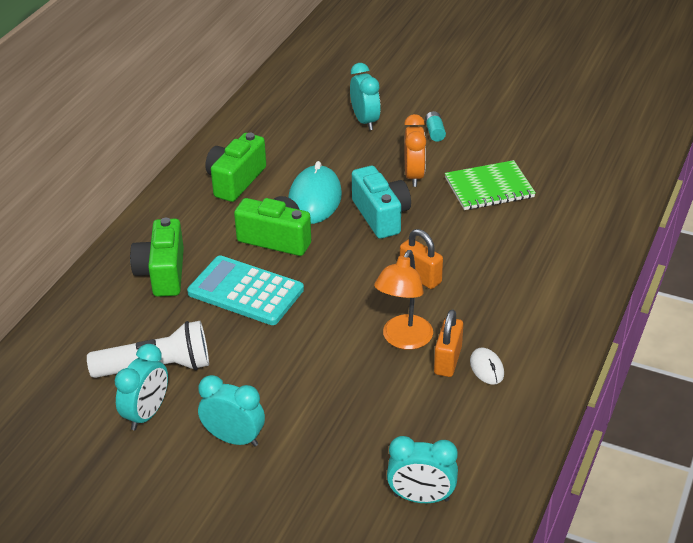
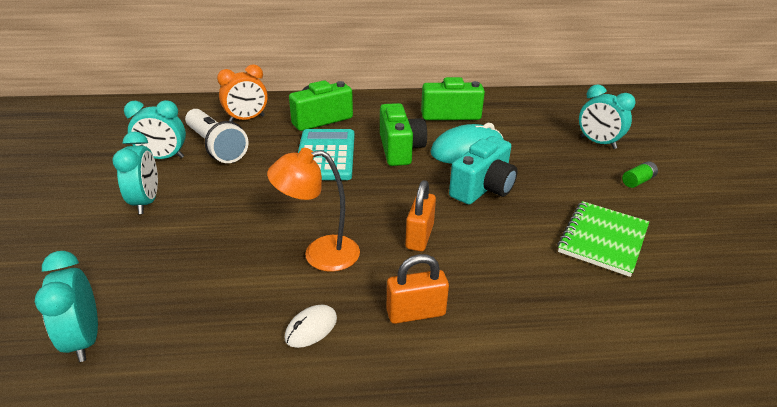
camera: 60 degrees right, 5 degrees down
(365, 121) = (598, 143): turquoise clock -> turquoise clock turned 90 degrees clockwise
(414, 176) = (560, 189): orange clock -> orange clock (247, 119)
(434, 132) = (637, 181): turquoise battery -> green battery
(447, 361) = (306, 294): orange padlock -> orange padlock (416, 313)
(489, 188) = (603, 239): green notebook -> green notebook turned 75 degrees clockwise

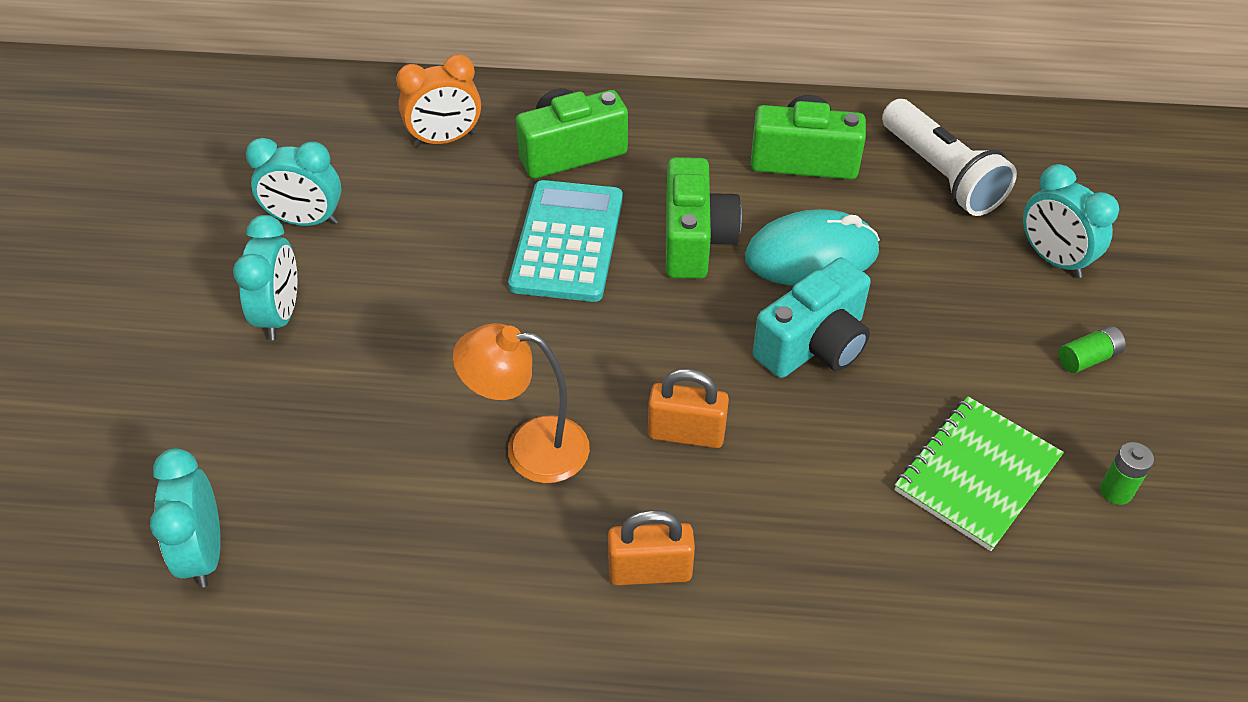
camera: 10 degrees right, 15 degrees up
(216, 147) = (391, 203): white flashlight -> white flashlight (941, 174)
(311, 328) = (500, 576): white mouse -> none
(419, 236) = (686, 433): orange padlock -> orange padlock turned 75 degrees clockwise
(686, 239) = (1116, 491): none -> green battery

